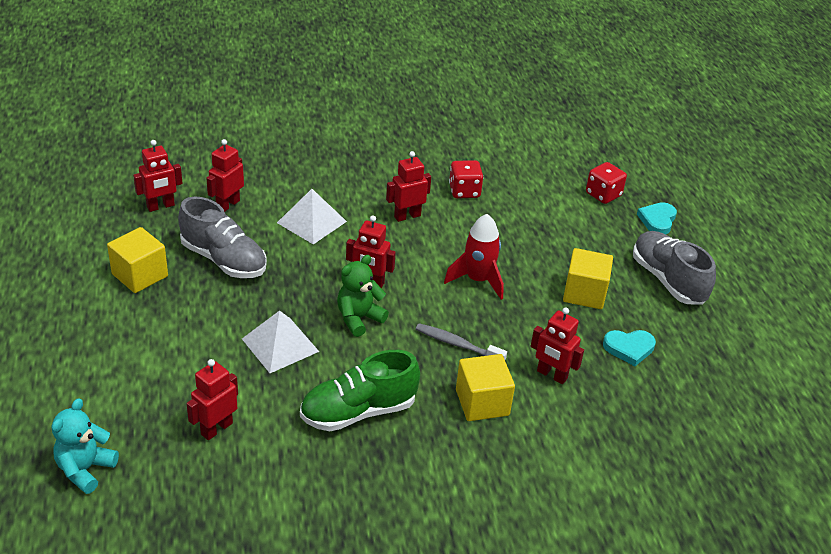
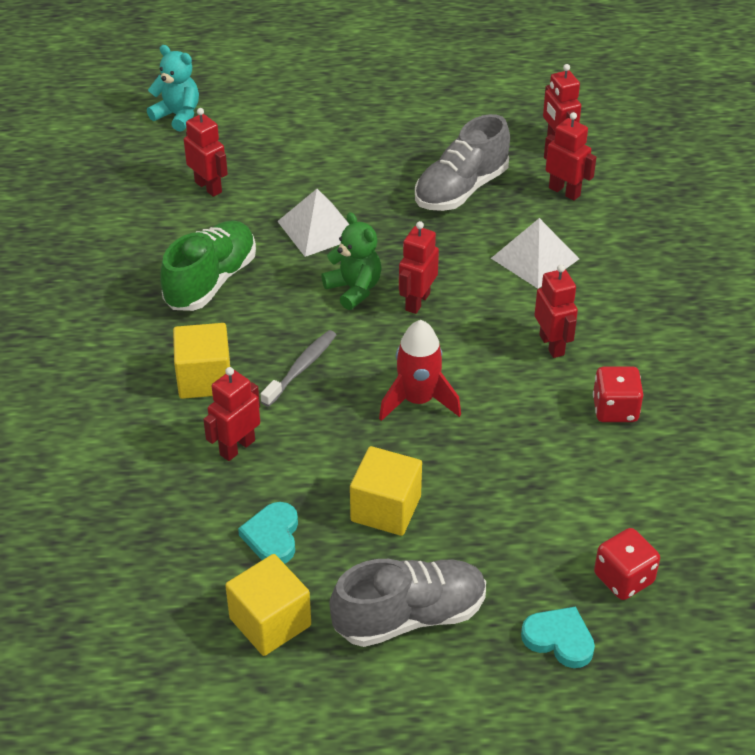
camera: 100 degrees right, 5 degrees up
(140, 275) = (436, 133): yellow cube -> yellow cube (270, 622)
(358, 411) = (211, 281): green shoe -> green shoe turned 45 degrees clockwise

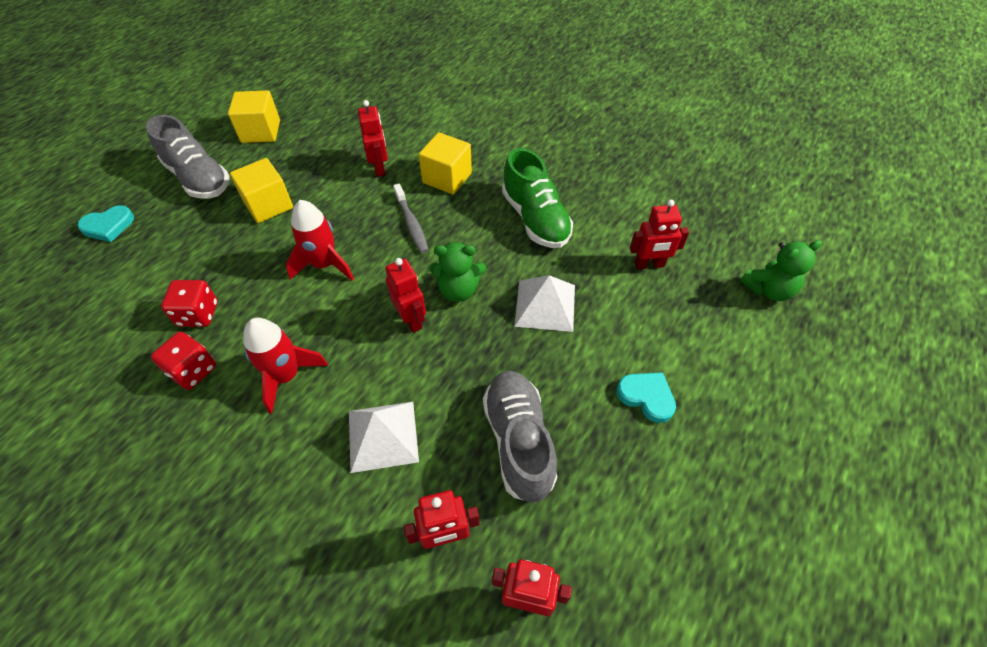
camera: 125 degrees right, 10 degrees up
(178, 116) = (768, 289): turquoise teddy bear -> green teddy bear
(272, 536) = (306, 154): turquoise heart -> turquoise heart (646, 397)
(409, 616) = (198, 178): grey shoe -> grey shoe turned 60 degrees counterclockwise
(552, 345) = (286, 376): red robot -> red rocket
(623, 578) = (95, 278): red dice -> red dice (198, 314)

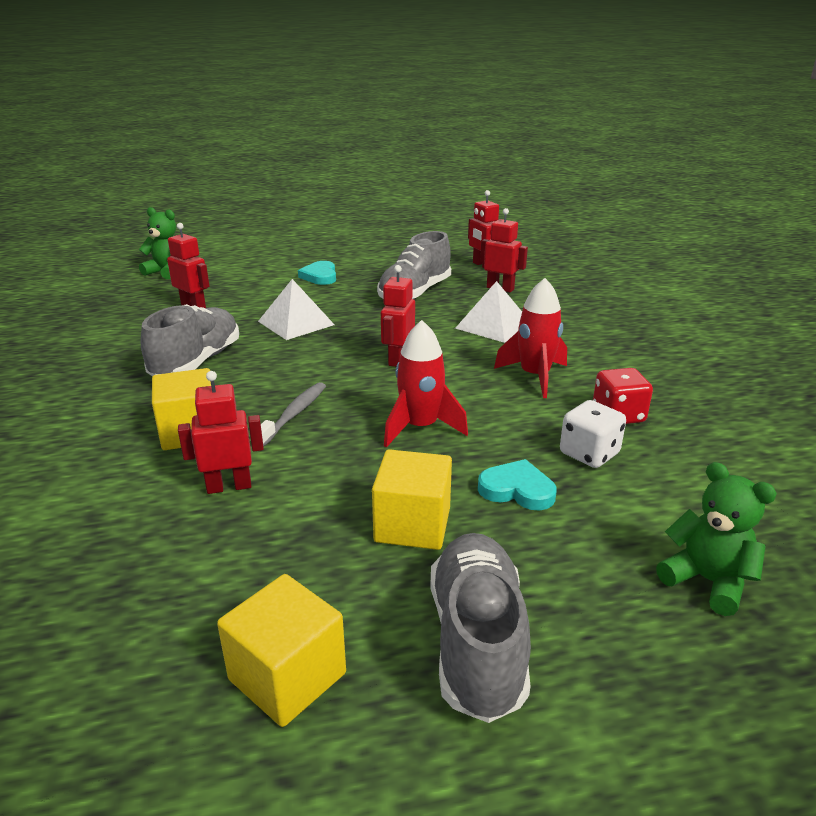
camera: 135 degrees left, 25 degrees down
(108, 226) = (679, 643): turquoise heart -> turquoise heart (517, 490)
(198, 314) = (589, 454): red dice -> white dice
(380, 168) = (229, 486): red robot -> red robot turned 45 degrees clockwise
(458, 290) = (336, 356): green teddy bear -> green teddy bear (707, 581)
(535, 219) = (197, 362): green shoe -> grey shoe

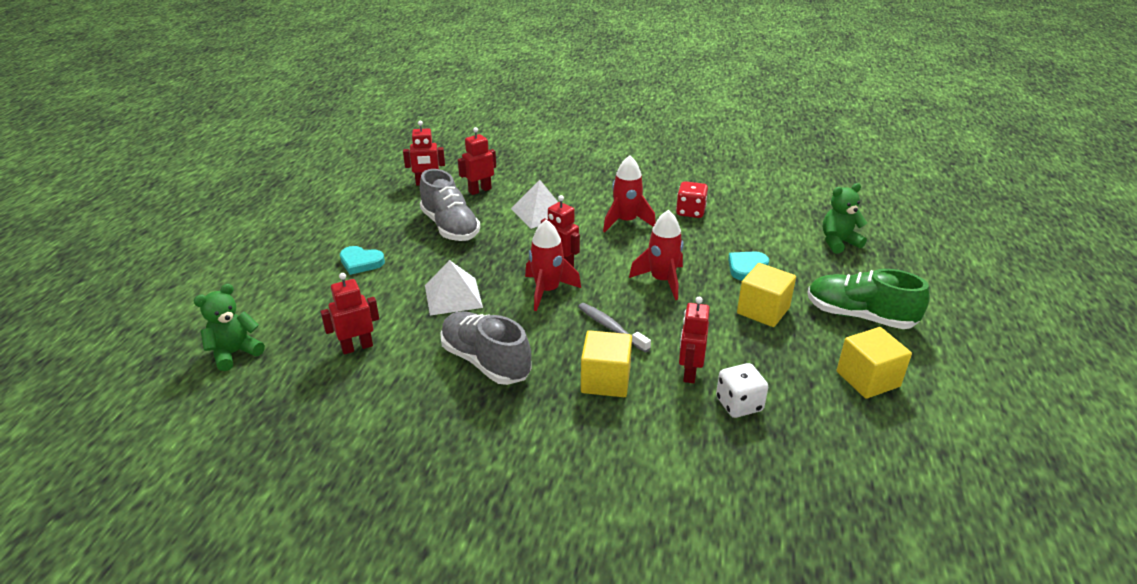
camera: 65 degrees left, 5 degrees up
(339, 363) = (547, 291): none -> red rocket
(477, 642) = (859, 316): grey shoe -> green shoe
(589, 454) = (724, 234): white dice -> white dice (739, 404)

